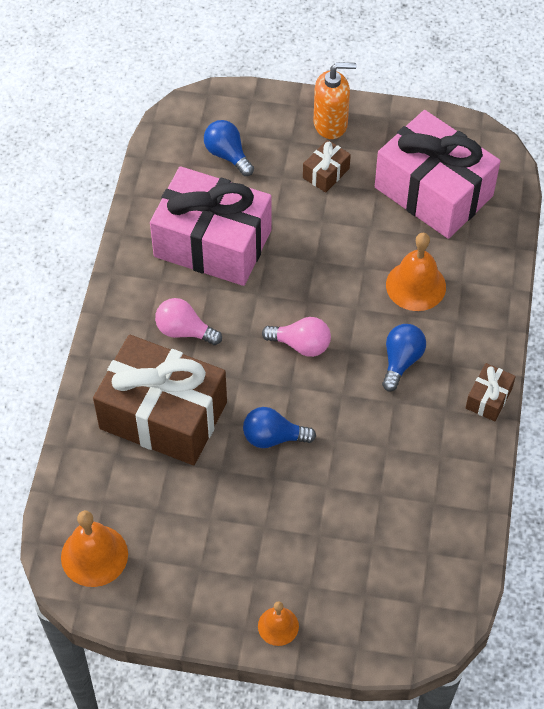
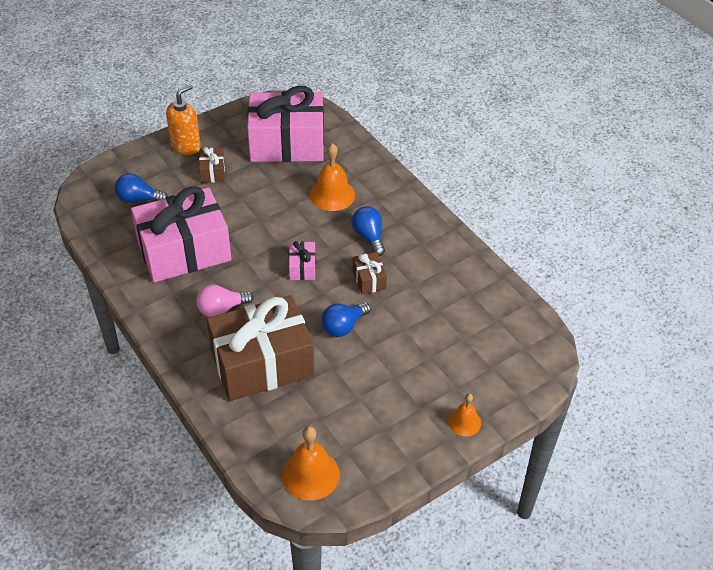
camera: 45 degrees left, 10 degrees down
(301, 345) = (302, 267): pink light bulb -> pink gift
(488, 398) = (437, 222): brown gift -> brown gift (369, 279)

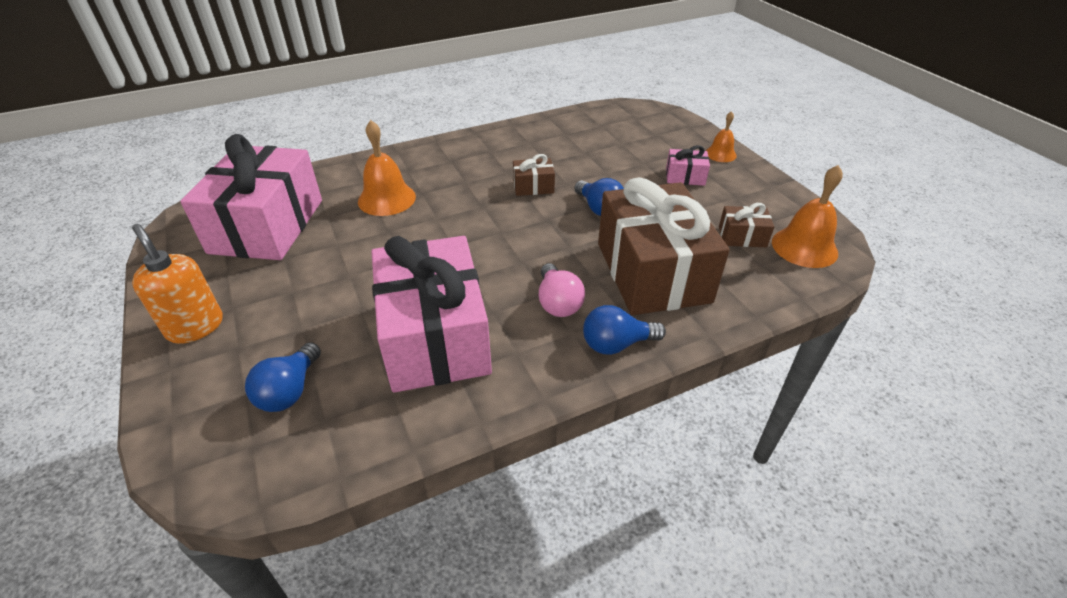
camera: 80 degrees left, 5 degrees down
(212, 172) = (278, 299): brown gift -> brown gift (742, 237)
(302, 267) = (501, 230): pink gift -> pink gift (685, 176)
(369, 237) = (468, 180): blue light bulb -> blue light bulb (616, 344)

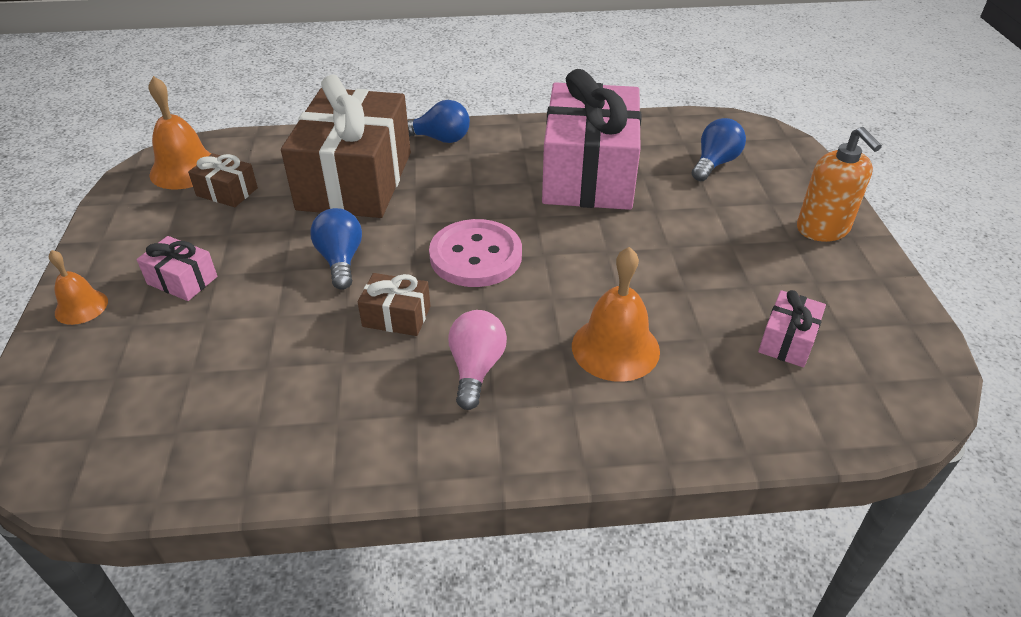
camera: 160 degrees left, 0 degrees up
(267, 226) = (787, 340): pink gift -> pink gift, size x0.41
(504, 232) = (476, 256): none -> pink button
(558, 303) = (465, 175): pink light bulb -> pink light bulb (476, 368)

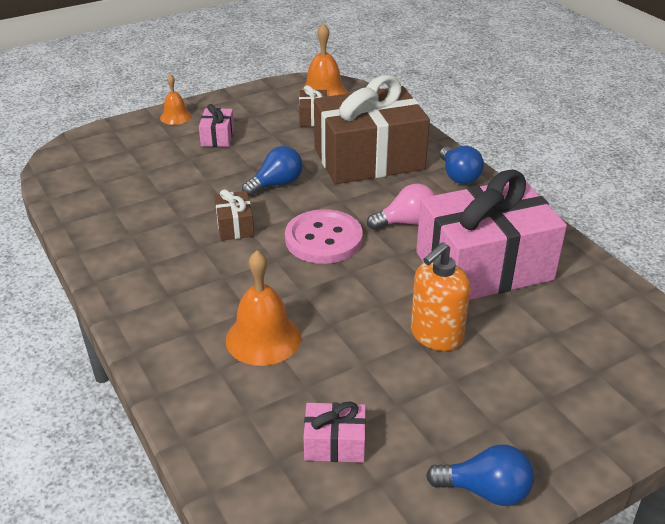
camera: 65 degrees right, 5 degrees down
(476, 368) = (203, 276): pink light bulb -> pink light bulb (406, 222)
(715, 163) = (581, 342): blue light bulb -> blue light bulb (485, 490)
(823, 229) = (534, 446): orange soap dispenser -> orange soap dispenser (436, 335)

